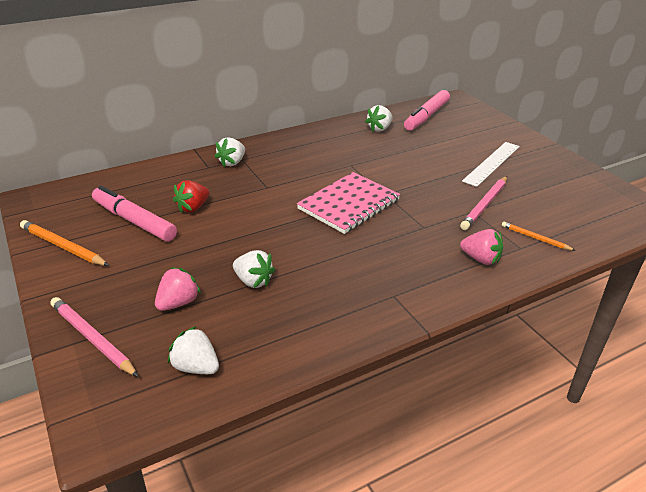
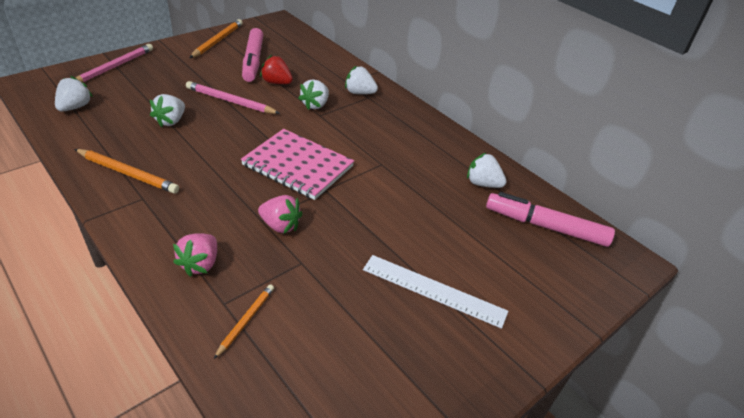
camera: 75 degrees right, 5 degrees up
(134, 221) = (253, 61): pink marker -> pink marker turned 150 degrees clockwise
(178, 303) = (147, 92): pink strawberry -> pink strawberry (280, 225)
(247, 188) = (315, 105): none -> white strawberry
(351, 308) = (128, 173): none -> orange pencil
(484, 205) = (318, 275): pink pencil -> pink pencil (230, 101)

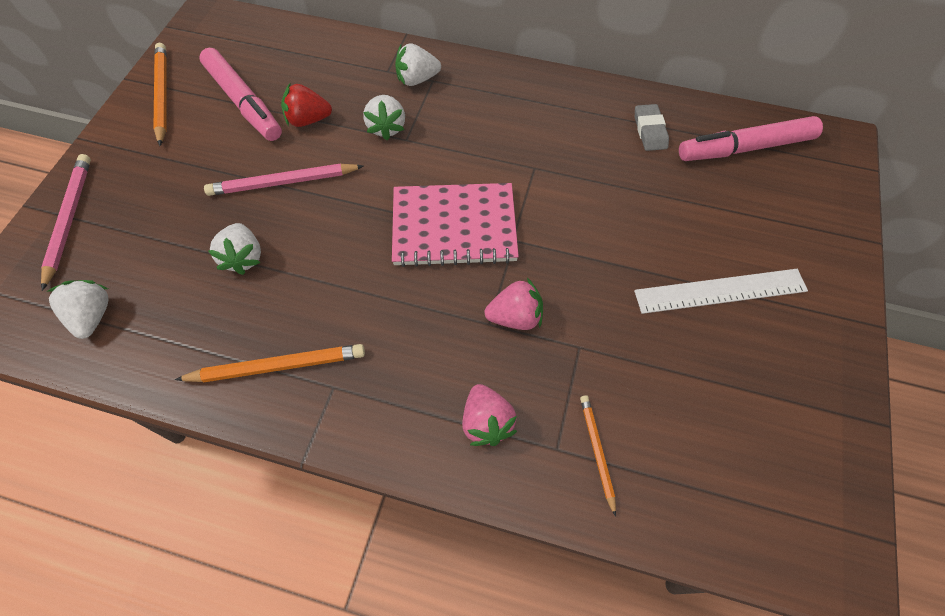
camera: 30 degrees left, 20 degrees up
(483, 184) = (650, 130): white strawberry -> grey eraser

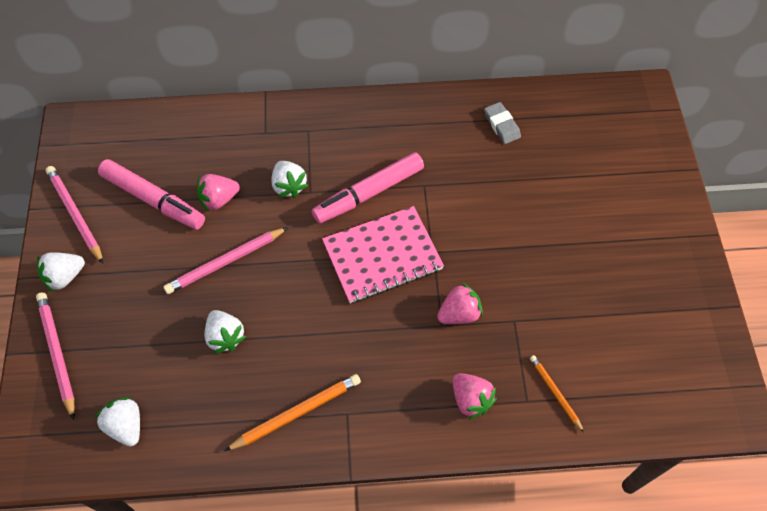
camera: 20 degrees left, 0 degrees up
(162, 95) = (75, 214): orange pencil -> pink pencil
(308, 120) = (219, 199): red strawberry -> pink strawberry
(417, 79) = (294, 133): white strawberry -> white strawberry (65, 277)
(720, 291) = (598, 244): white ruler -> none
(745, 148) = (578, 119): pink marker -> pink marker (368, 193)

